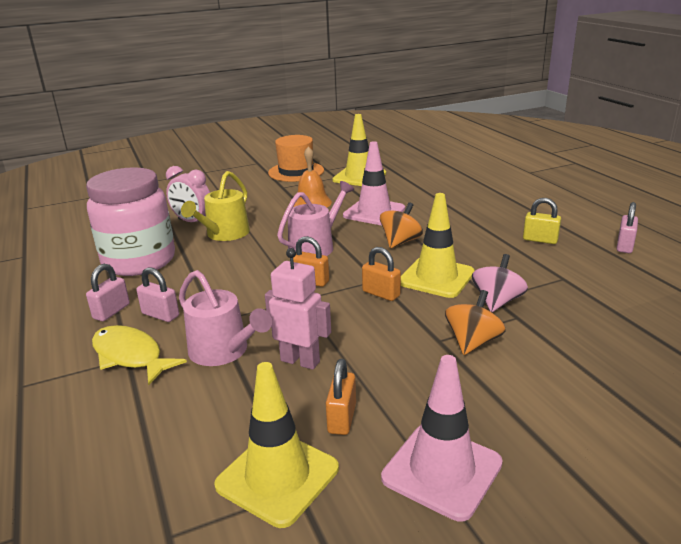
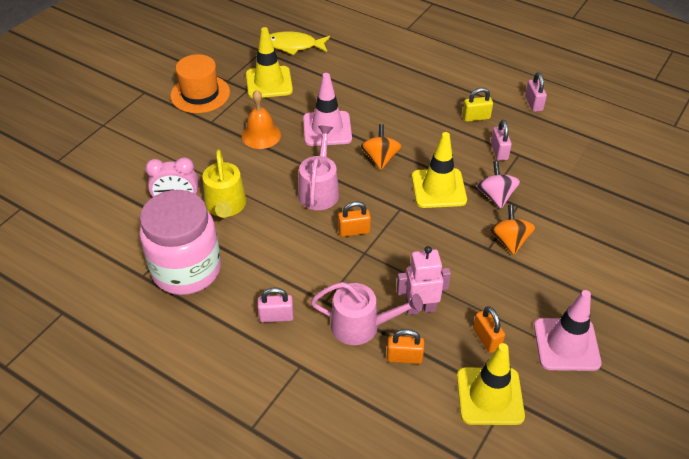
camera: 35 degrees left, 20 degrees up
(111, 311) = (232, 332): pink padlock -> pink padlock (499, 151)
(130, 356) = (300, 363): yellow fish -> yellow fish (294, 46)
(381, 294) = (415, 222): orange padlock -> orange padlock (404, 357)

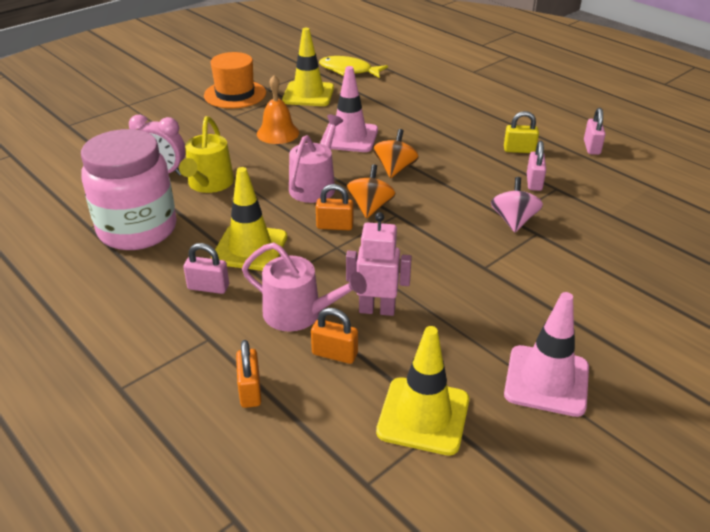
camera: 15 degrees right, 10 degrees down
(438, 188) = (449, 204): yellow traffic cone -> yellow traffic cone (250, 248)
(486, 338) = (445, 355): orange padlock -> orange padlock (250, 390)
(509, 241) = (513, 264): orange spinning top -> orange spinning top (370, 207)

